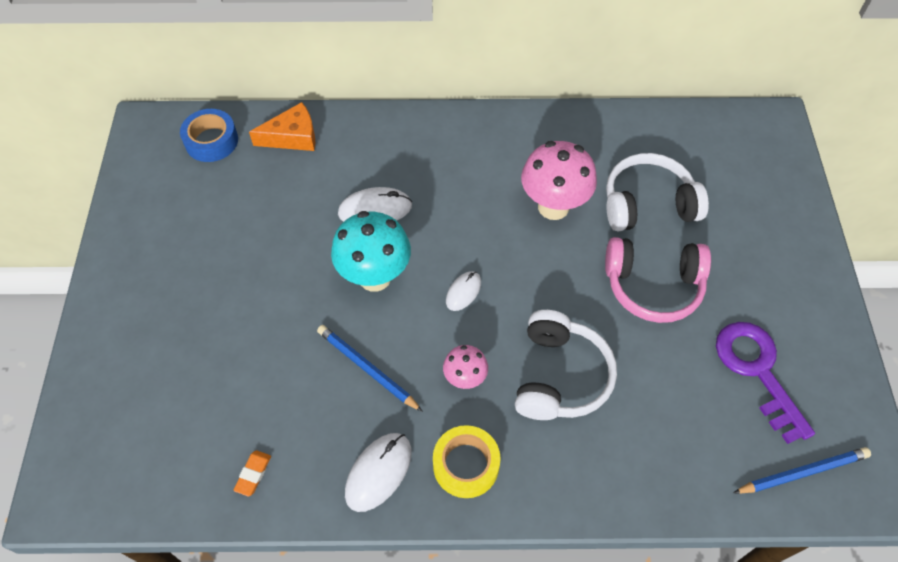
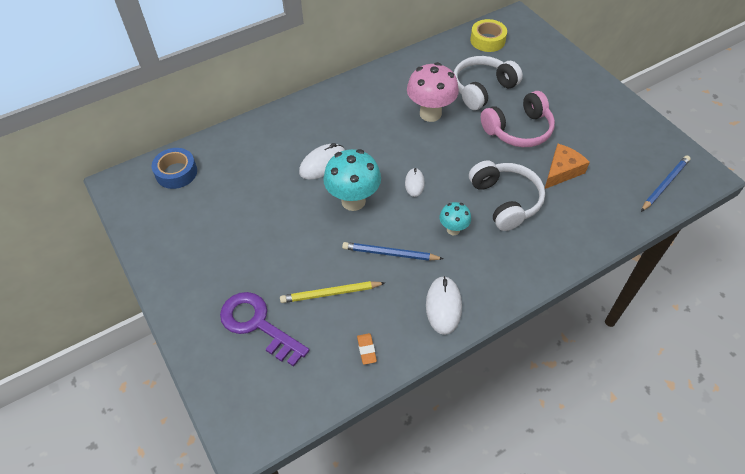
camera: 30 degrees left, 5 degrees down
(266, 380) = (331, 293): none -> yellow pencil
(292, 137) = (233, 146): orange cheese -> orange cheese (562, 171)
(465, 379) = (453, 229): pink mushroom -> turquoise mushroom
(466, 465) = (490, 274): yellow tape -> yellow tape (487, 40)
(757, 371) = (605, 147): purple key -> purple key (258, 325)

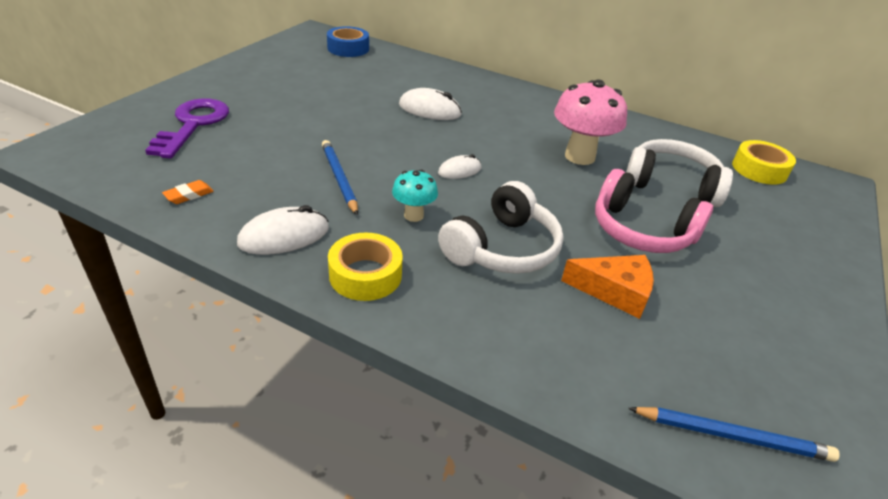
camera: 55 degrees right, 15 degrees down
(331, 293) = (257, 154): yellow pencil -> none
(353, 201) = (395, 138): turquoise mushroom -> none
(501, 276) = (365, 275): none -> yellow tape

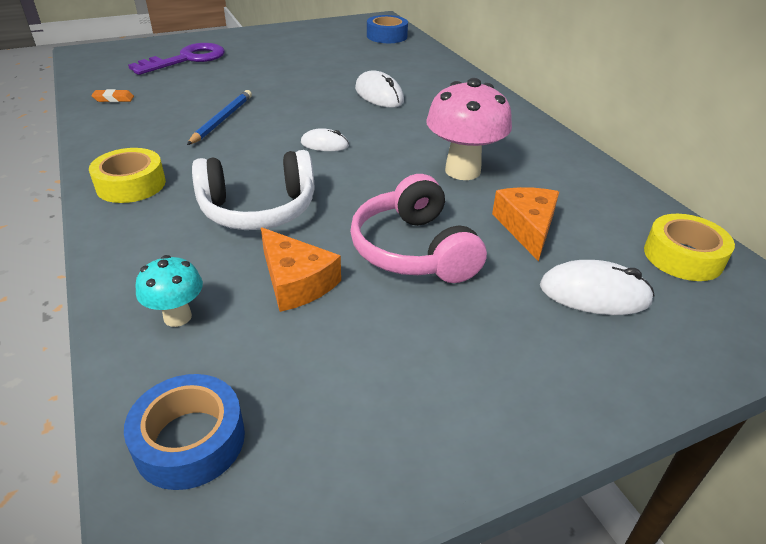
camera: 40 degrees right, 0 degrees up
(284, 236) = (124, 142): white mouse -> white mouse (594, 294)
(413, 215) = (231, 161): turquoise mushroom -> turquoise mushroom (177, 317)
(671, 184) = (527, 227): white headphones -> orange cheese
(732, 436) = (190, 440): blue pencil -> blue tape

